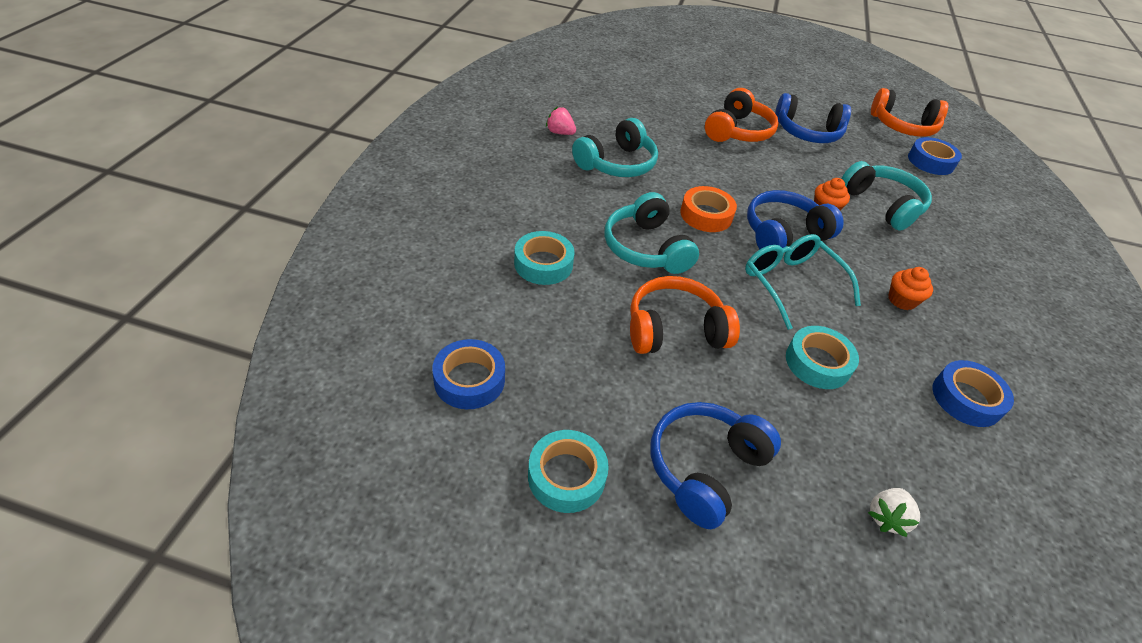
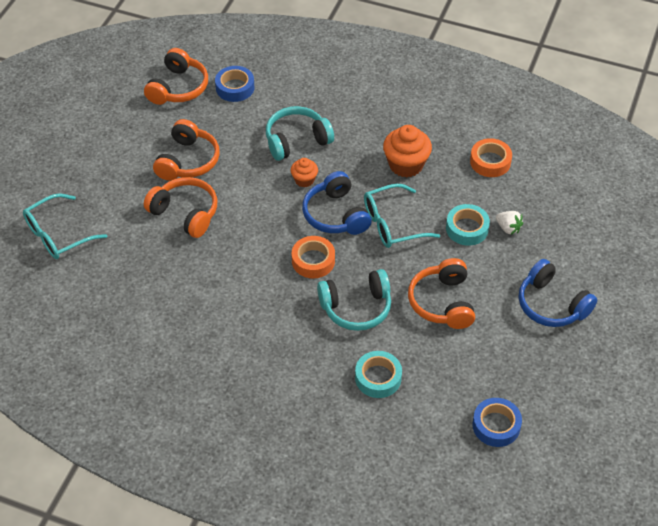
camera: 80 degrees left, 5 degrees up
(560, 133) = (187, 356): pink strawberry -> none
(566, 476) = (563, 374): turquoise tape -> none
(617, 164) = (239, 315): turquoise headphones -> none
(683, 68) = (58, 234): none -> turquoise glasses
(807, 132) = (188, 161): blue headphones -> orange headphones
(886, 517) = (574, 228): white strawberry -> white strawberry (508, 228)
(901, 300) = (406, 165): orange cupcake -> orange cupcake, size x1.76
(966, 399) = (490, 162): blue tape -> orange tape

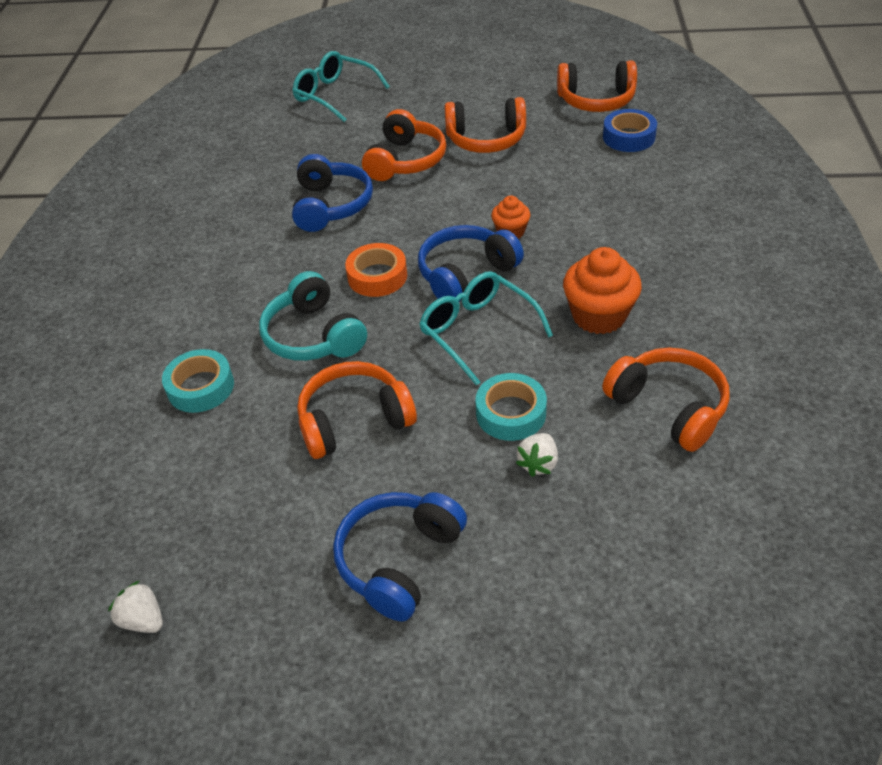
camera: 75 degrees right, 5 degrees down
(216, 269) = (331, 206): none -> blue headphones
(296, 140) = (575, 207): turquoise headphones -> none
(490, 162) = (668, 407): orange tape -> orange headphones
(496, 425) = (139, 540): blue tape -> none
(553, 428) = (143, 620): none -> white strawberry

